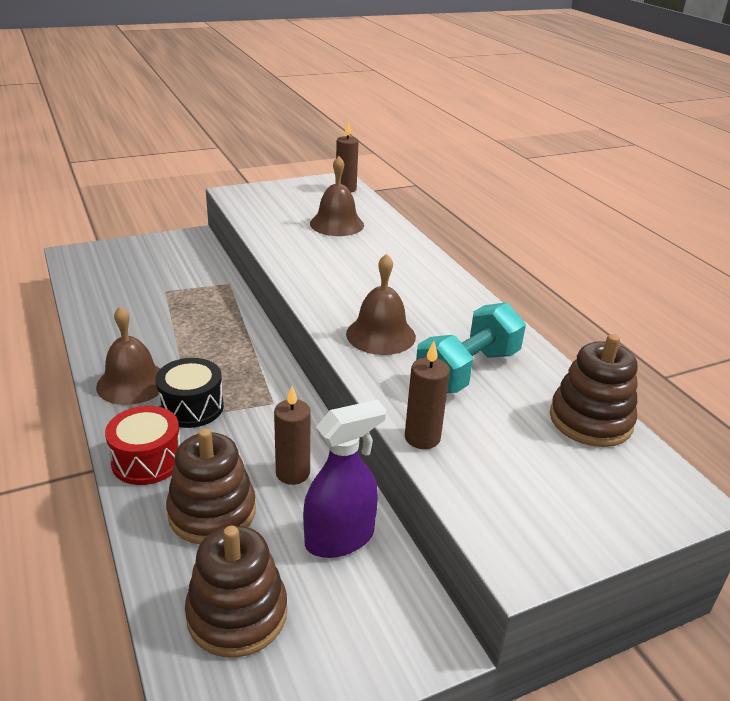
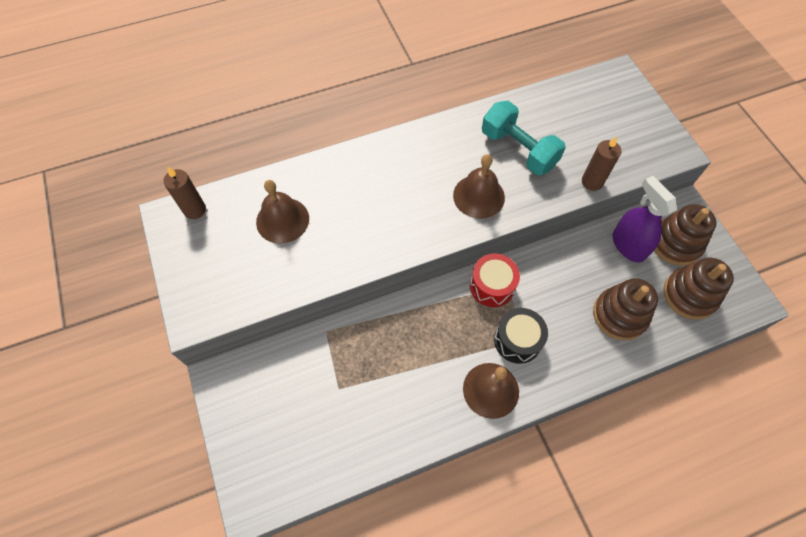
camera: 85 degrees left, 30 degrees up
(147, 460) = (579, 362): red drum -> red drum (492, 286)
(293, 473) = (578, 271): brown candle -> none
(590, 420) = (562, 98): brown stacking toy -> brown stacking toy (675, 243)

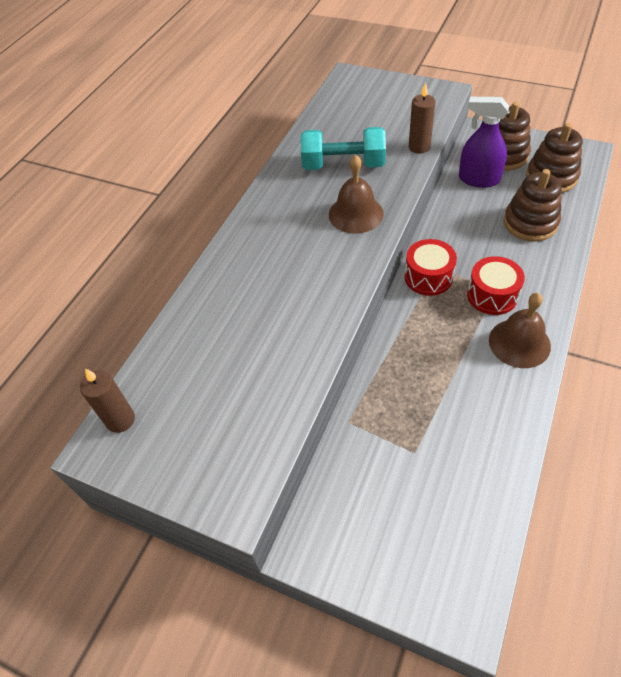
camera: 40 degrees left, 10 degrees down
(282, 220) = (219, 357): brown bell -> none
(517, 340) = (492, 295): black drum -> red drum

